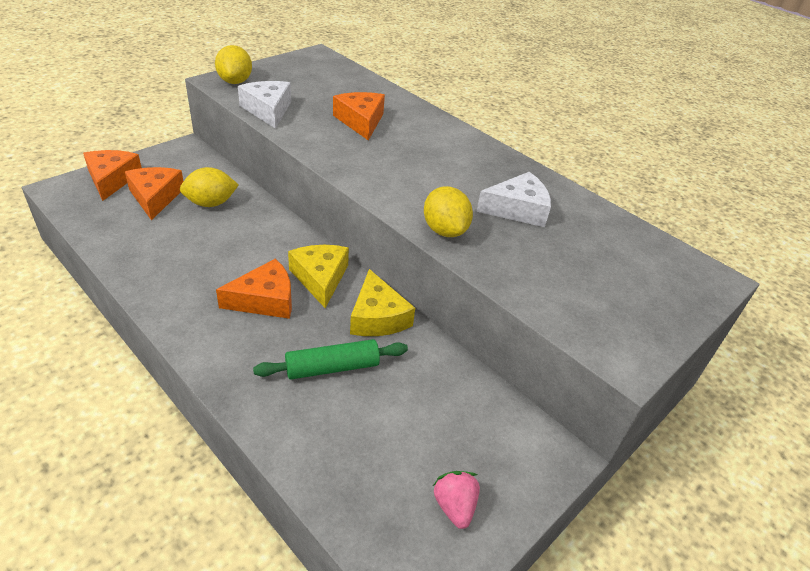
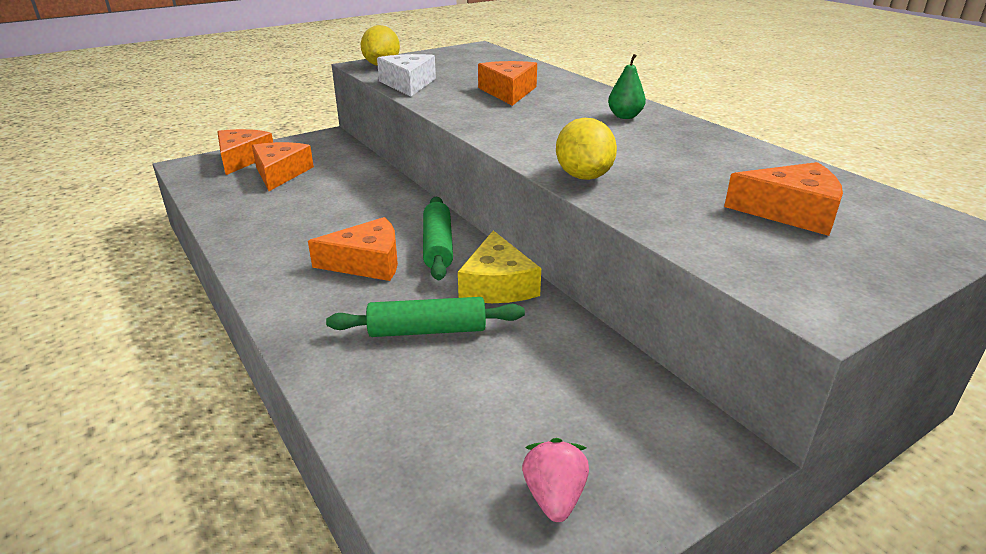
camera: 15 degrees right, 10 degrees down
(211, 203) = (336, 179): yellow lemon -> none
(320, 278) = (437, 246): yellow cheese -> green rolling pin
(464, 154) = (625, 116): none -> green pear
(517, 209) = (683, 161): white cheese -> none
(600, 264) = (790, 212): none -> orange cheese

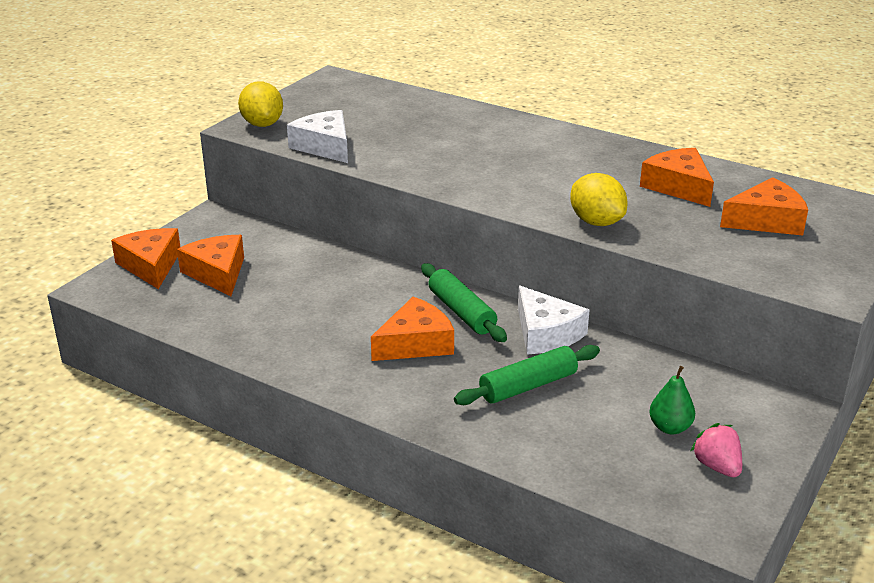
camera: 25 degrees left, 0 degrees up
(497, 285) = (546, 333): yellow cheese -> white cheese
(508, 92) = (436, 138): orange cheese -> orange cheese (678, 186)
(625, 116) = (569, 148): green pear -> green pear (670, 428)

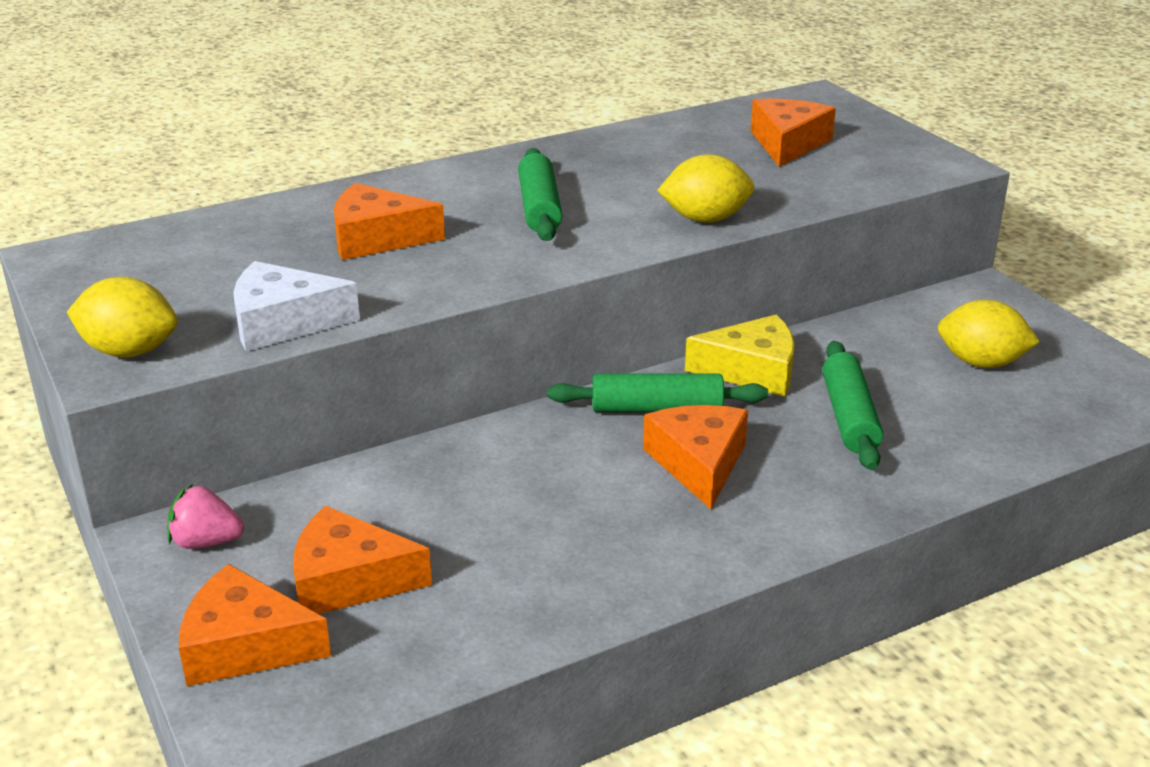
camera: 60 degrees left, 0 degrees up
(540, 168) = (539, 208): none -> green rolling pin
(546, 333) = (752, 370): white cheese -> yellow cheese
(670, 428) = (981, 363): green pear -> yellow lemon
(678, 186) = (671, 156): orange cheese -> orange cheese (377, 238)
(717, 466) = (1059, 362): pink strawberry -> pink strawberry (206, 542)

